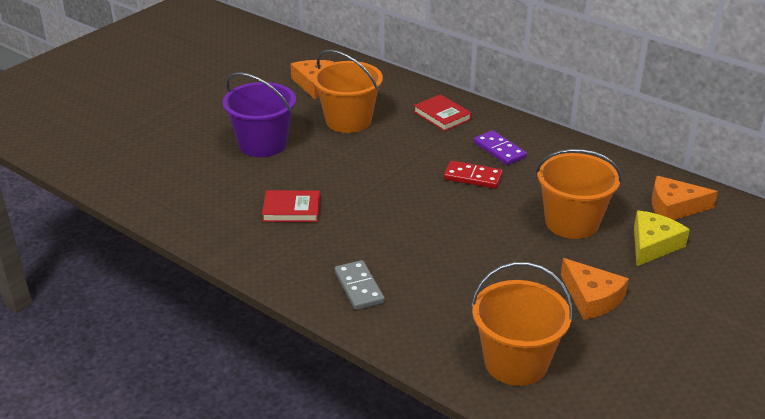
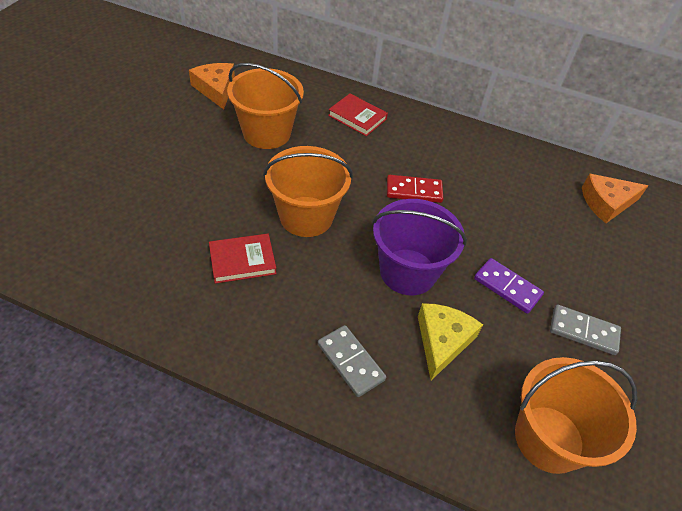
camera: 20 degrees left, 15 degrees up
(263, 144) = (184, 174): purple bucket -> purple bucket (408, 272)
(499, 150) = (426, 154): purple domino -> purple domino (507, 287)
(572, 222) = (526, 235): orange bucket -> orange bucket (306, 216)
(591, 298) = (583, 331): orange cheese -> grey domino
(653, 245) = (608, 252): yellow cheese -> yellow cheese (442, 341)

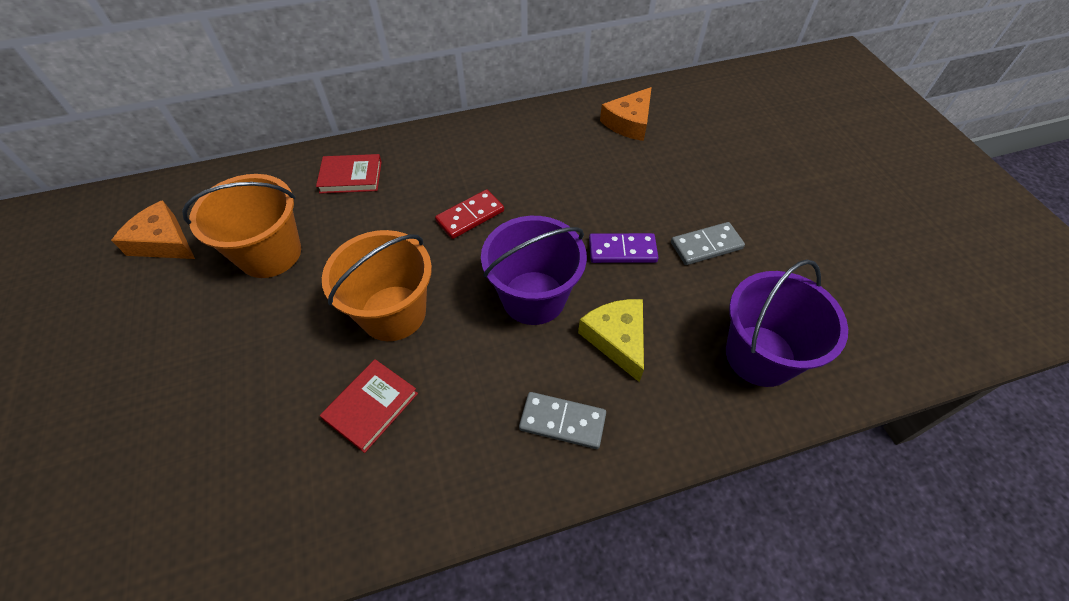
camera: 35 degrees left, 5 degrees up
(549, 439) = (760, 355): orange bucket -> purple bucket

